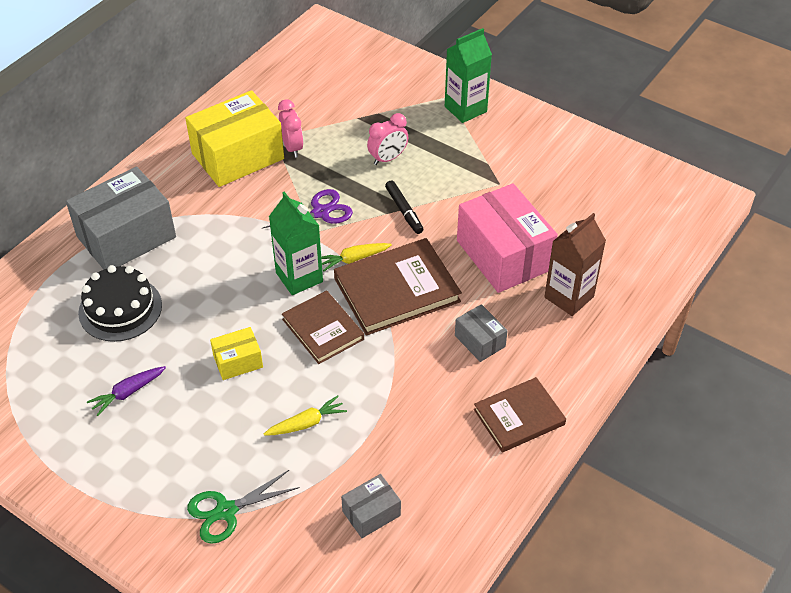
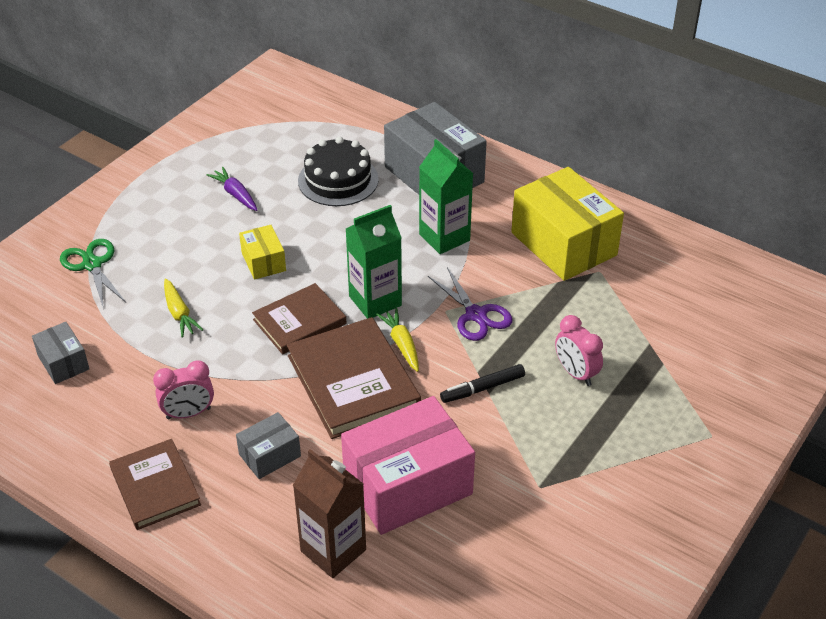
camera: 90 degrees right, 5 degrees down
(292, 147) = (584, 287): pink clock -> pink clock (188, 413)
(465, 109) = (688, 455): green carton -> green carton (444, 237)

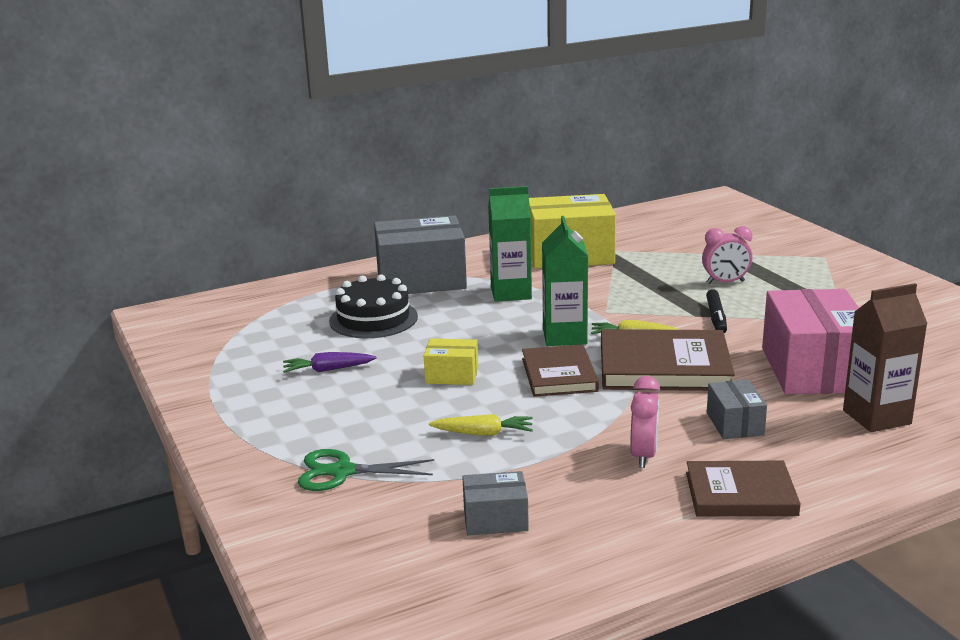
camera: 60 degrees left, 20 degrees down
(476, 315) = (623, 302): purple scissors -> none

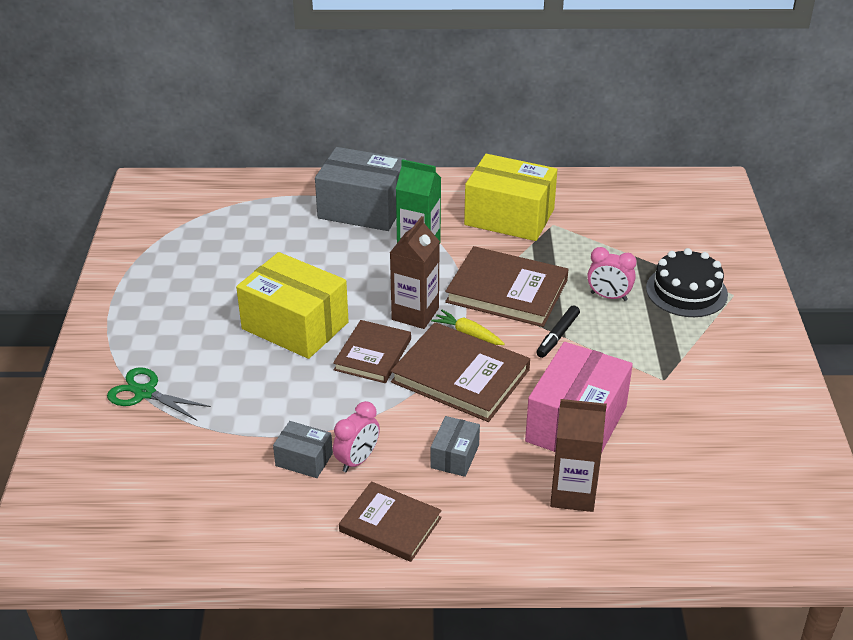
camera: 25 degrees right, 15 degrees up
(328, 370) = (214, 287): purple carrot -> none
(373, 319) = (290, 242): black cake -> black cake (686, 291)
(452, 375) = (295, 326): yellow box -> yellow box, size x2.06
(483, 433) = (266, 394): yellow carrot -> none
(495, 519) = (205, 477): grey box -> grey box (304, 459)
(564, 336) = (415, 314): green carton -> brown carton
(631, 300) = (507, 291): none -> brown book

